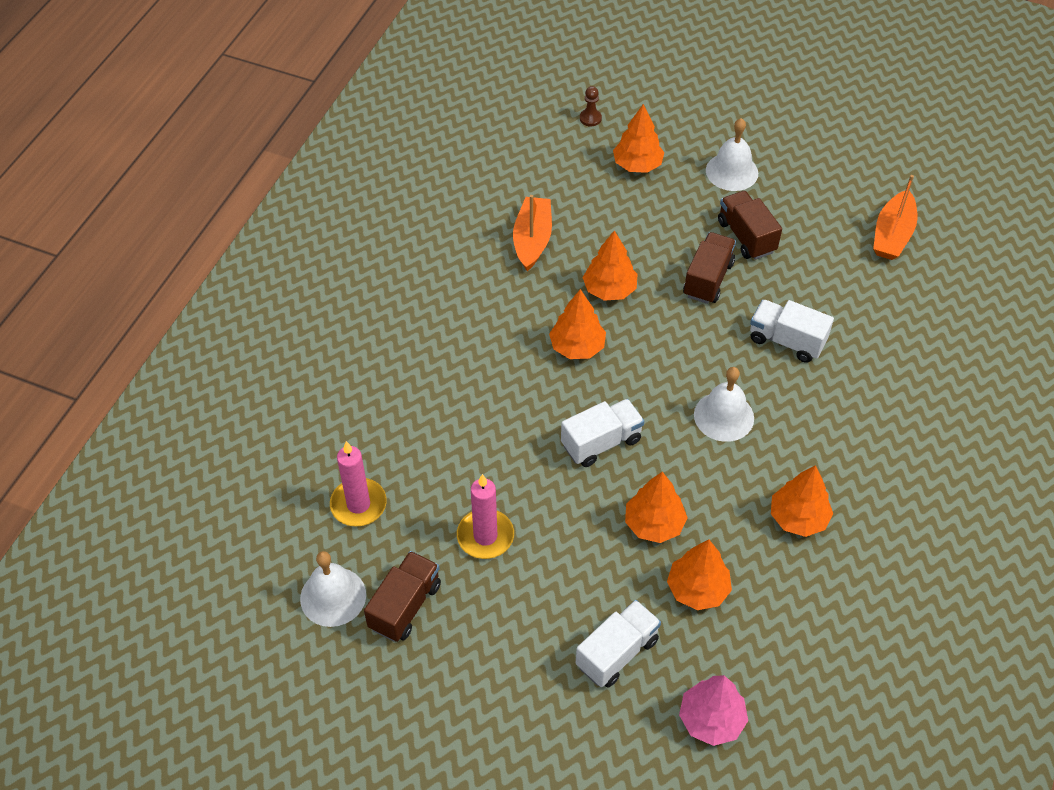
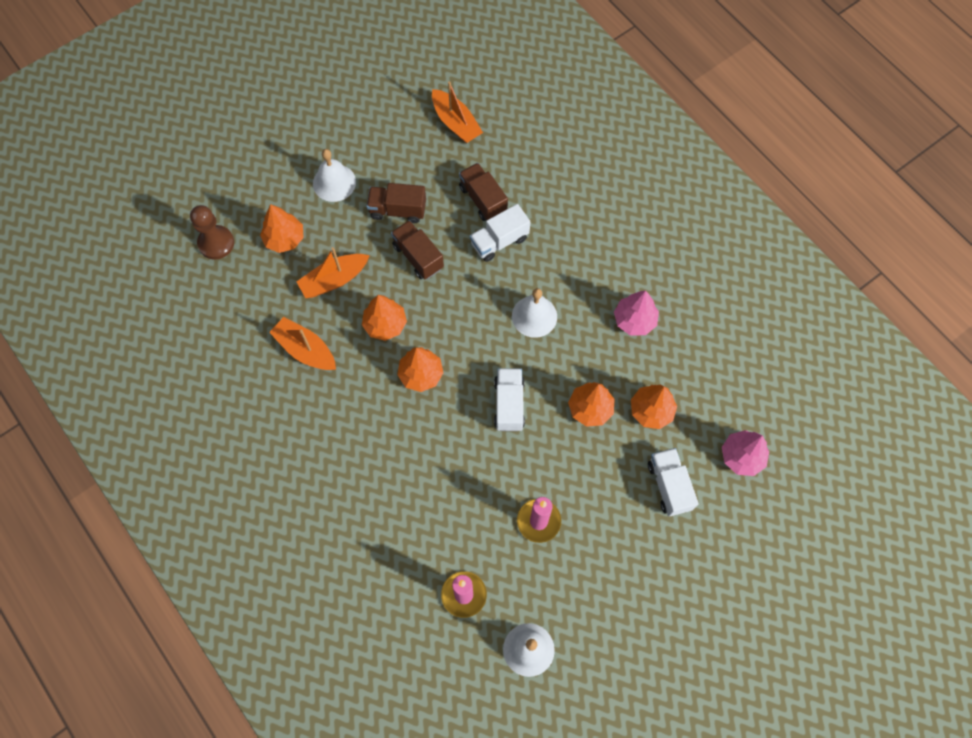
camera: 60 degrees left, 15 degrees up
(405, 606) = (563, 603): brown truck -> brown truck (483, 199)
(590, 118) = (216, 243): brown pawn -> brown pawn, size x1.86
(625, 225) = (334, 280): none -> orange boat
(798, 518) = (634, 320): orange tree -> pink tree

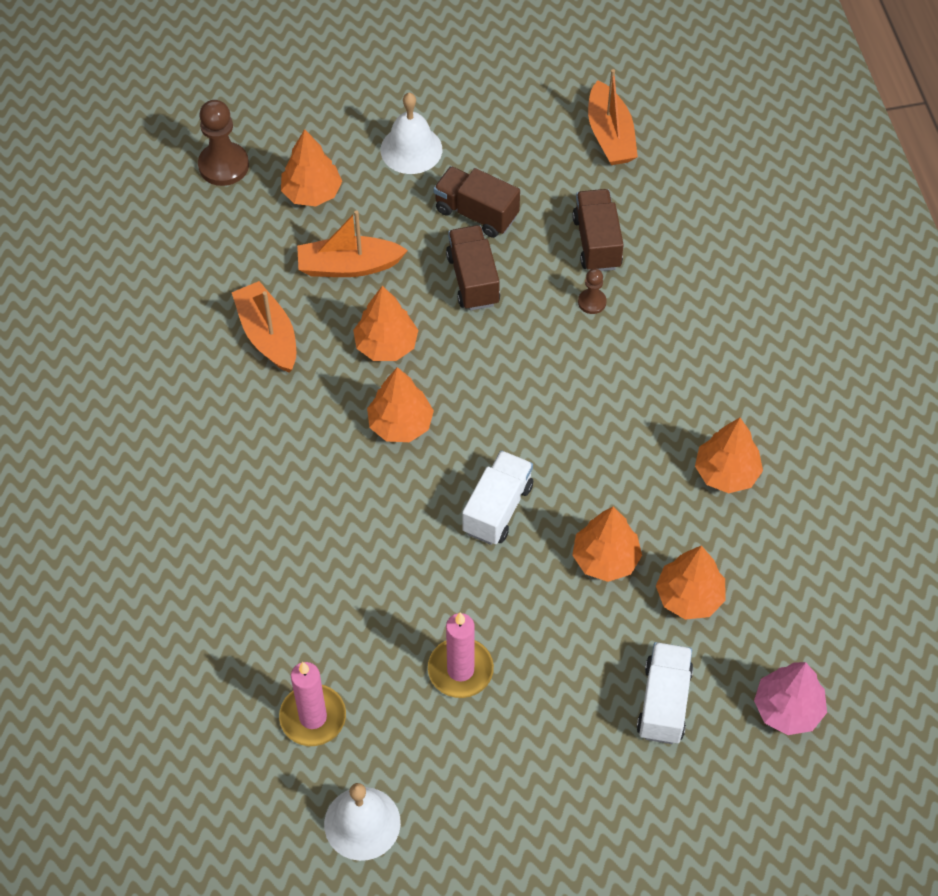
camera: 25 degrees right, 10 degrees down
(499, 241) = (592, 302): white truck -> brown pawn
(534, 316) = (590, 413): white bell -> none
(634, 320) = (726, 473): pink tree -> orange tree

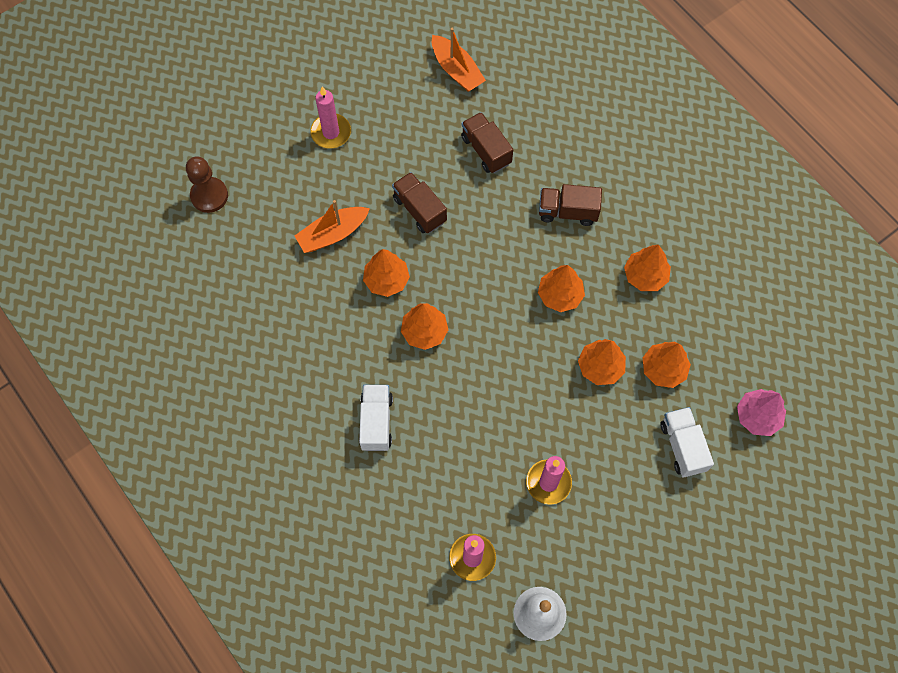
camera: 25 degrees left, 10 degrees up
(268, 335) = (304, 306): orange boat -> none
(312, 193) = (280, 191): orange tree -> orange tree (560, 295)
(411, 149) = (331, 132): white bell -> pink candle
(476, 213) = (397, 161): brown truck -> brown truck (567, 212)
(497, 508) = (516, 363): white truck -> white truck (376, 422)
(592, 302) = (504, 194): brown pawn -> none

